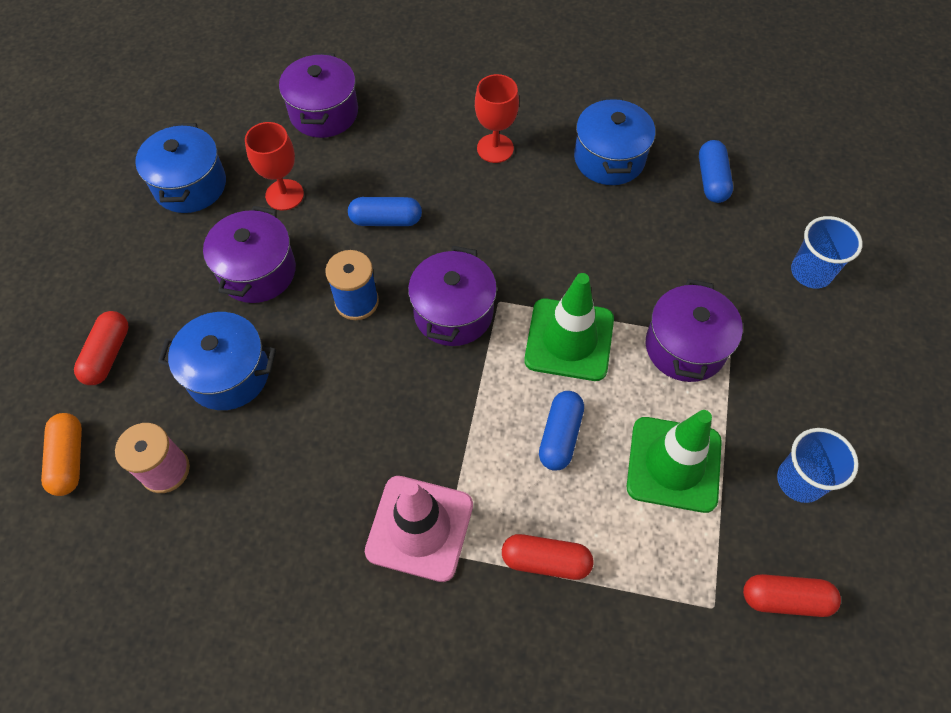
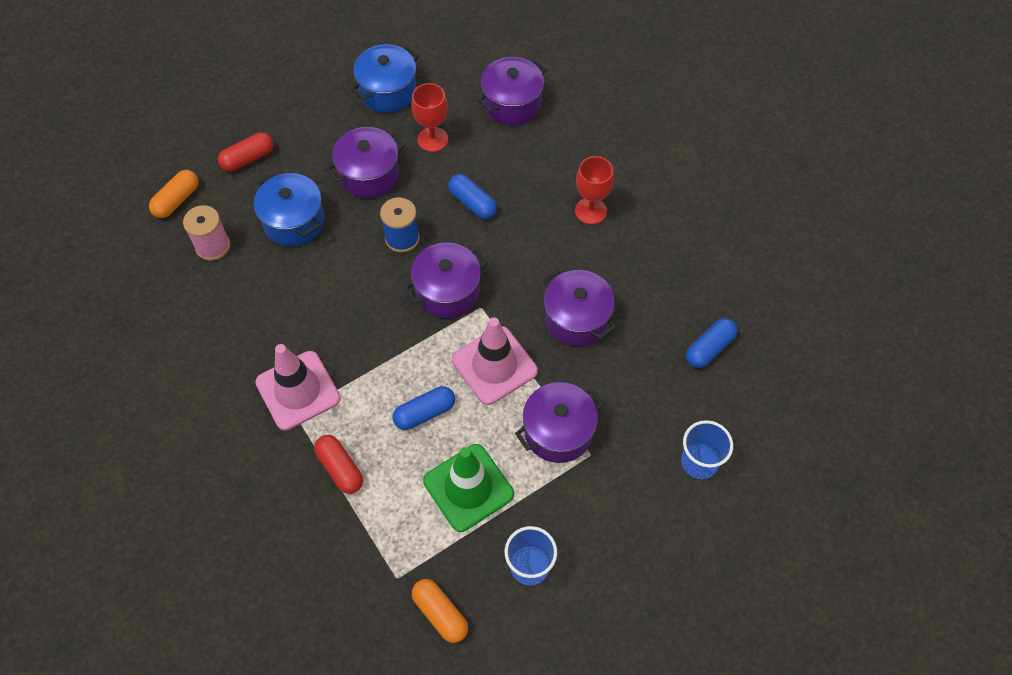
camera: 45 degrees right, 0 degrees up
(569, 340) = (494, 365): green traffic cone -> pink traffic cone
(588, 242) = (577, 319): none -> purple pot
(609, 158) = (657, 277): blue pot -> none
(785, 599) = (440, 613): red capsule -> orange capsule

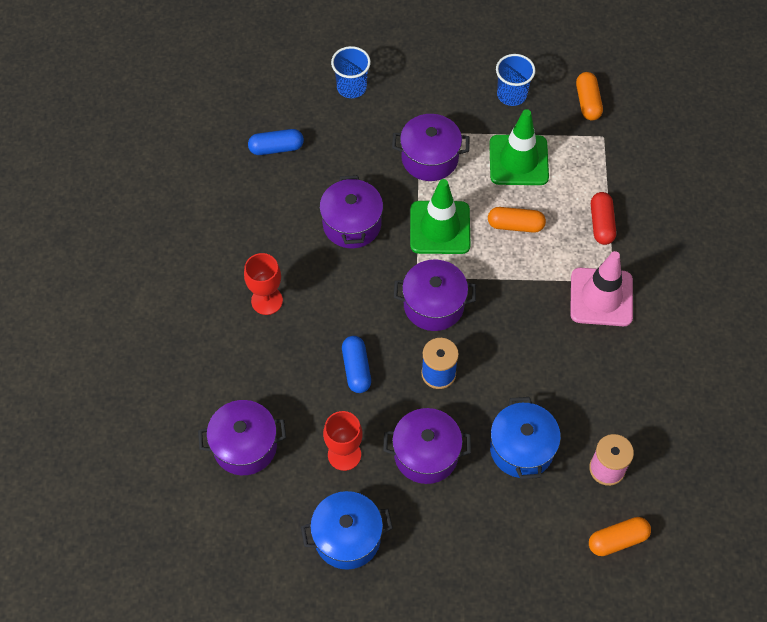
camera: 145 degrees left, 0 degrees up
(248, 158) = (527, 545): red capsule -> none
(424, 413) = (515, 225): blue capsule -> orange capsule
(494, 365) = (440, 228): pink traffic cone -> green traffic cone

